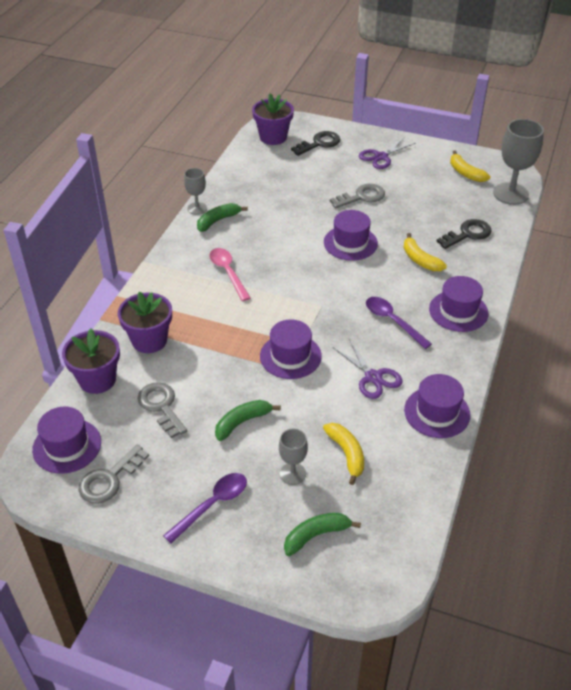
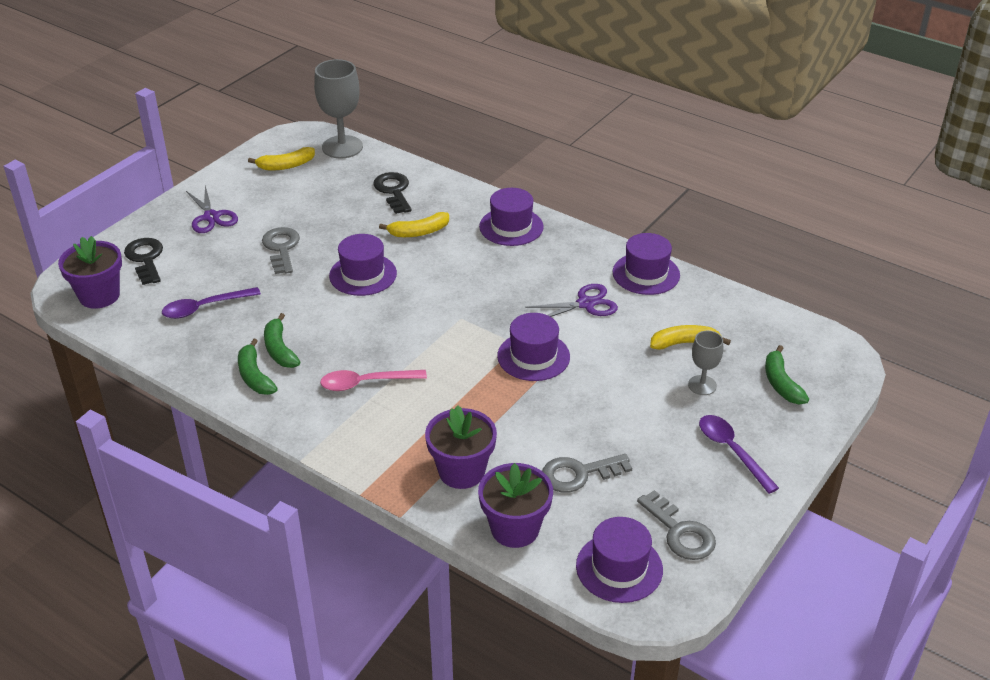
camera: 75 degrees left, 5 degrees down
(197, 208) = (215, 392): grey goblet -> none
(242, 422) = (622, 410): green banana -> green banana (279, 349)
(392, 321) = (508, 273): purple spoon -> purple spoon (204, 308)

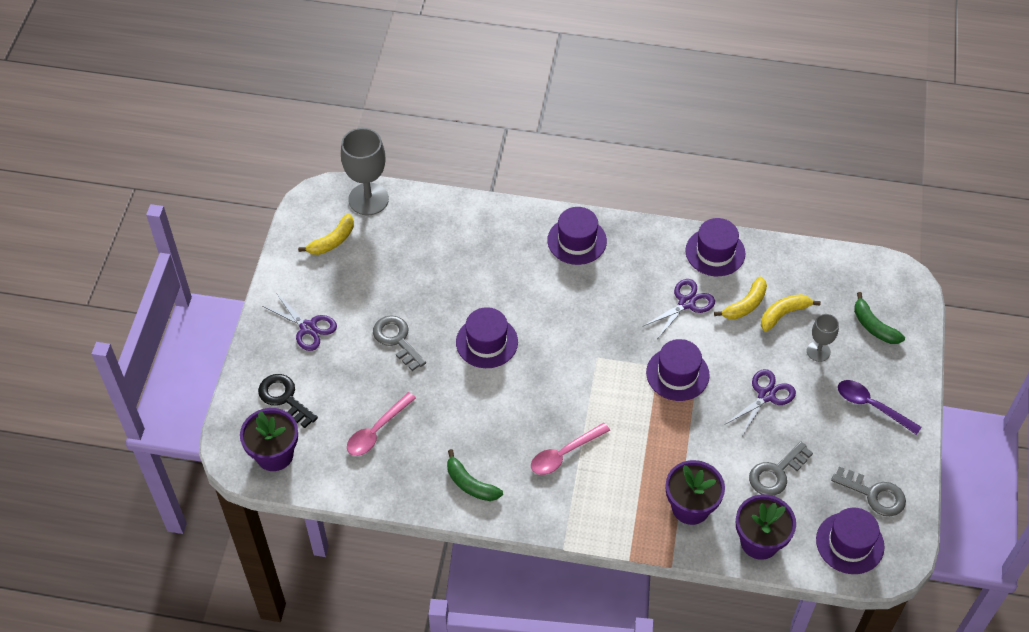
camera: 25 degrees left, 15 degrees up
(204, 308) = (376, 431): purple spoon -> pink spoon
(279, 349) = (472, 449): green banana -> none
(393, 191) = (450, 236): black key -> none
(419, 232) = (503, 276): yellow banana -> yellow banana (745, 305)
(616, 404) = (766, 395): none -> purple scissors

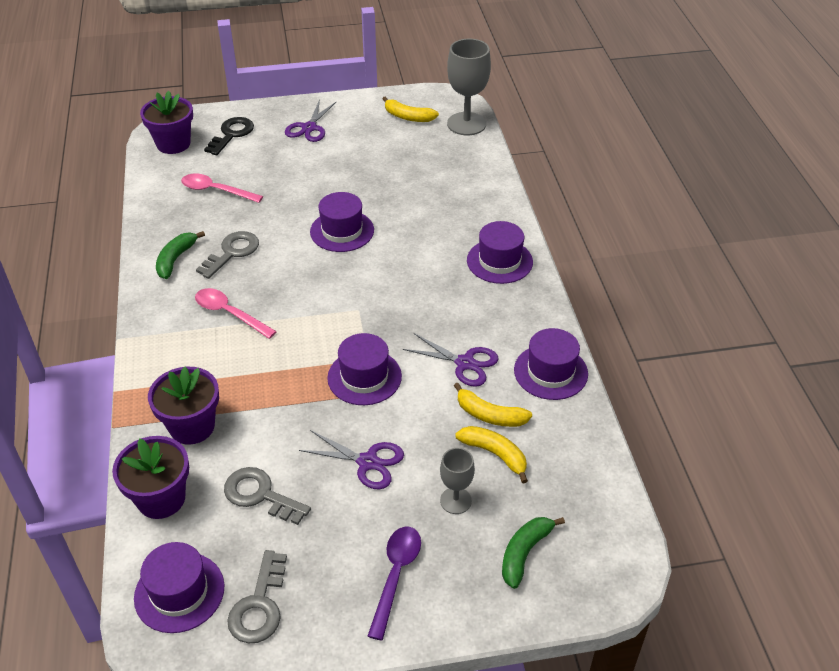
camera: 70 degrees right, 10 degrees down
(397, 340) = (319, 177): grey key -> grey key (232, 252)

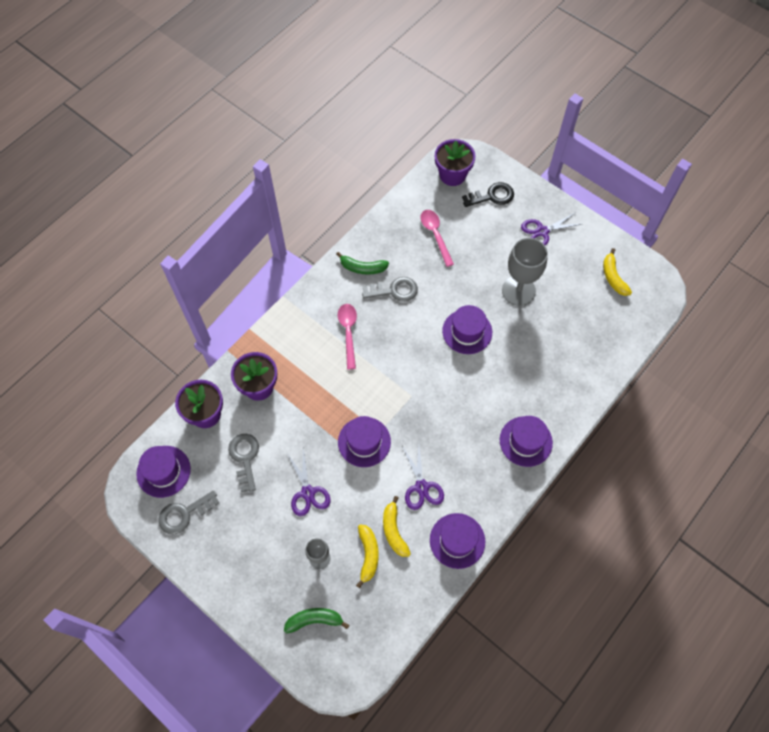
camera: 50 degrees right, 20 degrees up
(175, 259) = (362, 268): green banana -> green banana turned 150 degrees counterclockwise
(396, 575) = (250, 565): purple spoon -> none
(466, 124) = (643, 317): grey goblet -> grey goblet (518, 291)

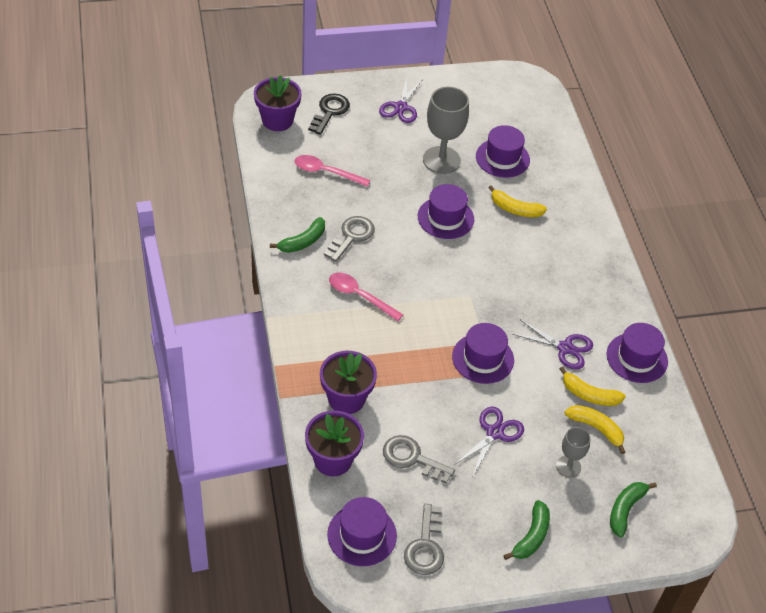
camera: 55 degrees left, 15 degrees down
(243, 573) = (531, 536): none -> green banana
(308, 492) = (494, 433): purple scissors -> purple scissors turned 75 degrees counterclockwise
(525, 441) = (587, 252): purple hat -> purple hat (502, 158)
(613, 277) = (491, 98): yellow banana -> yellow banana (515, 209)

